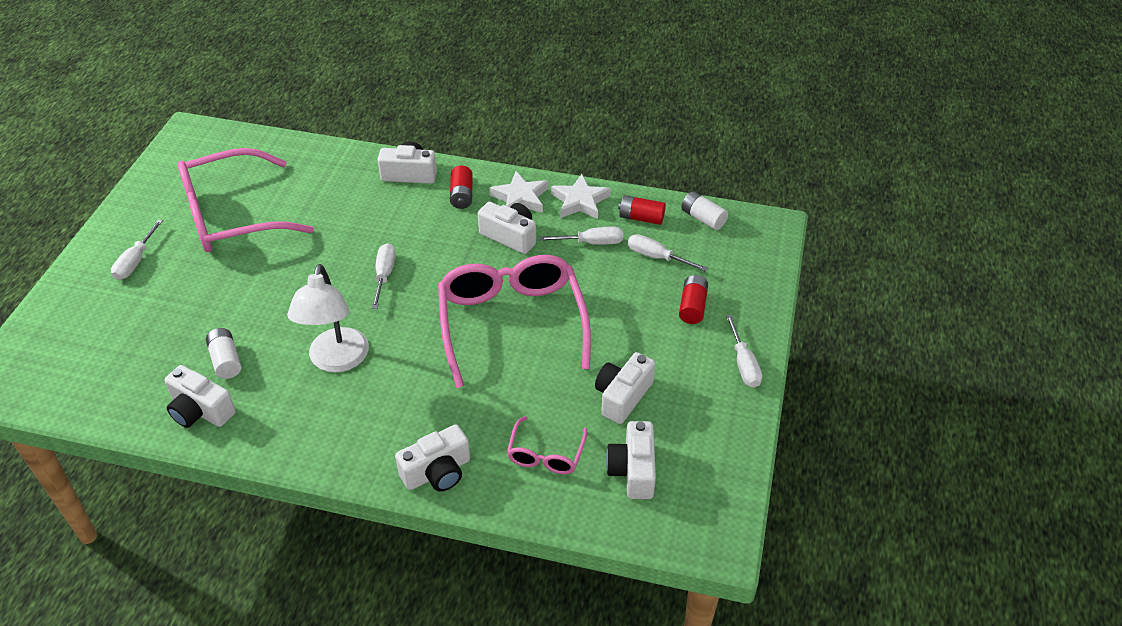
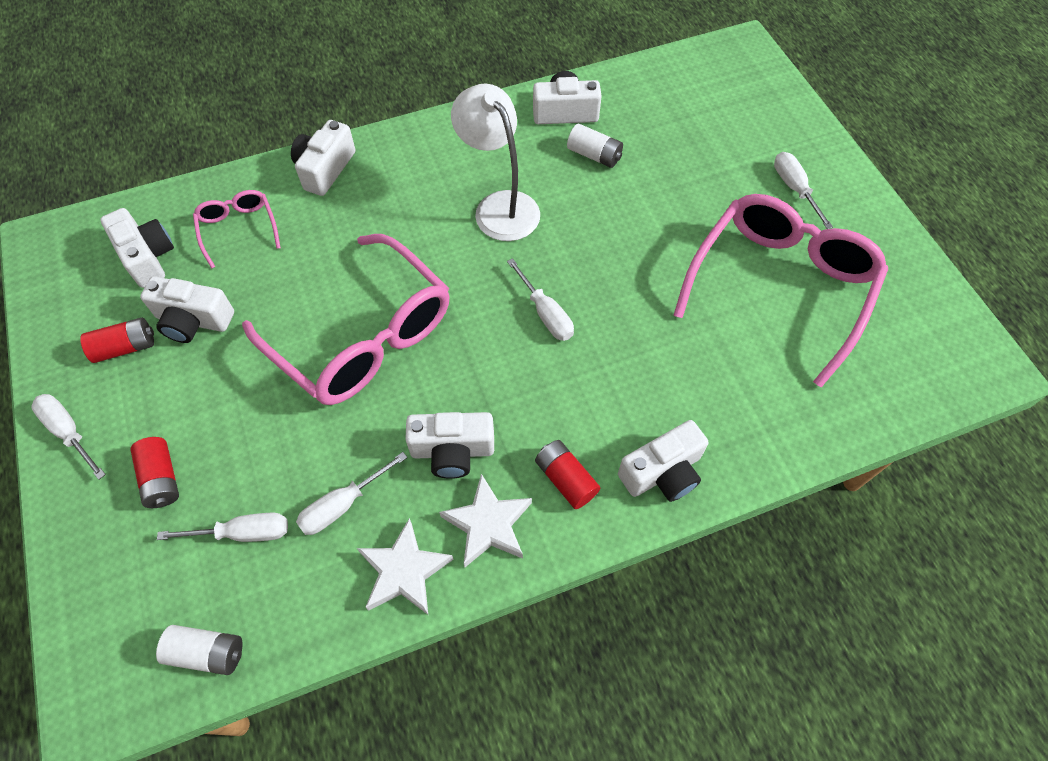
camera: 145 degrees right, 15 degrees up
(622, 396) = (193, 320): white camera -> white camera turned 105 degrees clockwise
(641, 218) = (300, 594): red battery -> red battery (125, 347)

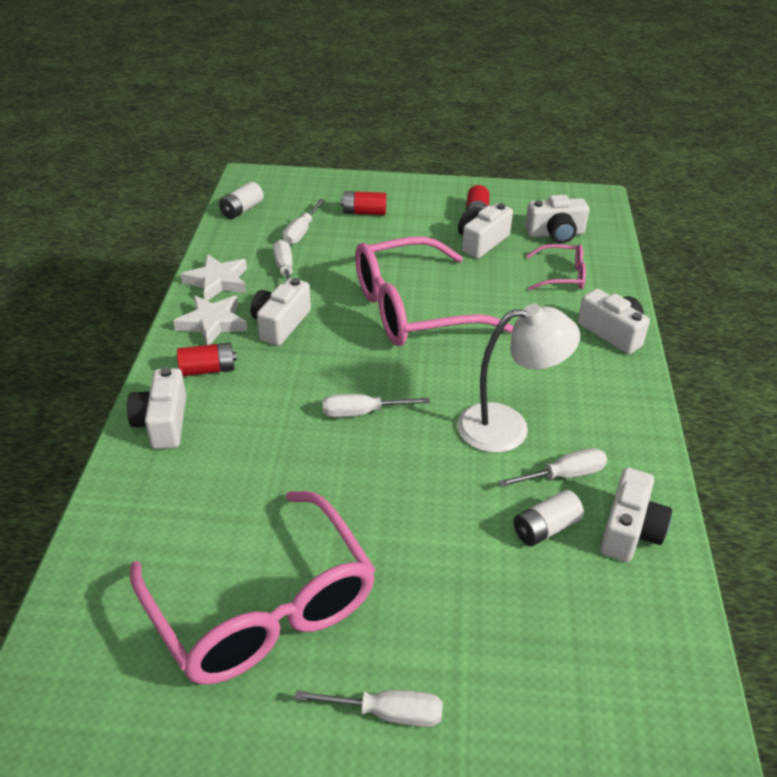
camera: 115 degrees right, 20 degrees down
(69, 431) = (424, 189): white screwdriver -> white screwdriver (565, 475)

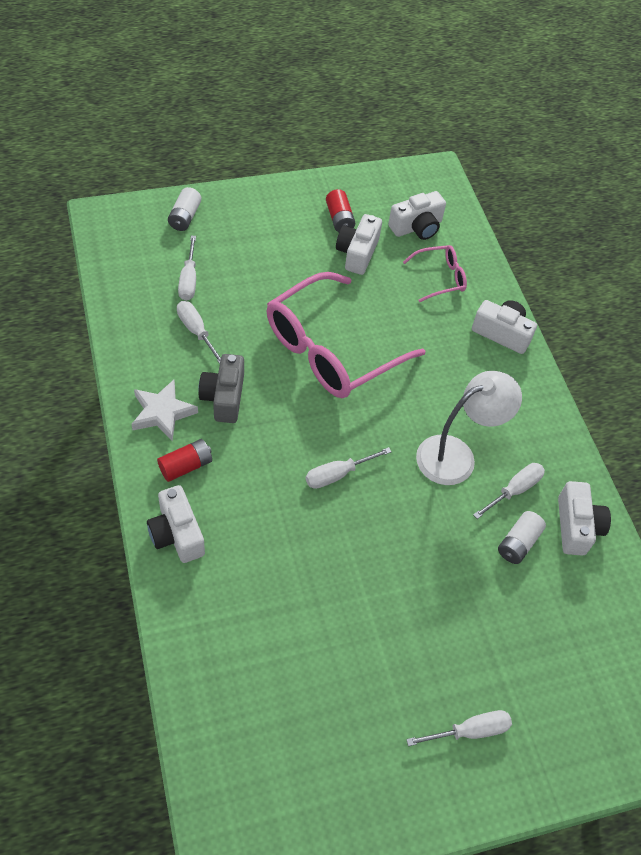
camera: 25 degrees left, 15 degrees up
(217, 282) = (141, 362): white star -> none
(242, 210) = (117, 263): white battery -> white battery (185, 217)
(263, 608) = (345, 679): pink glasses -> none
(280, 324) = (224, 397): white camera -> grey camera
(364, 212) = (236, 240): red battery -> none

